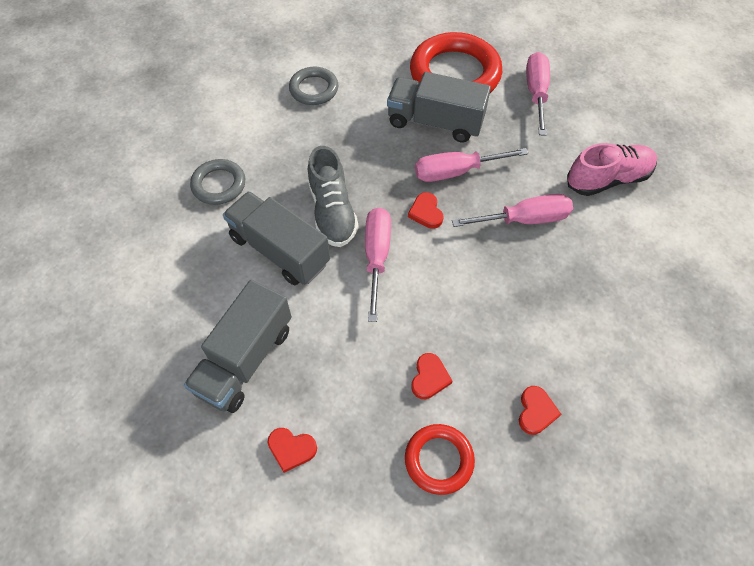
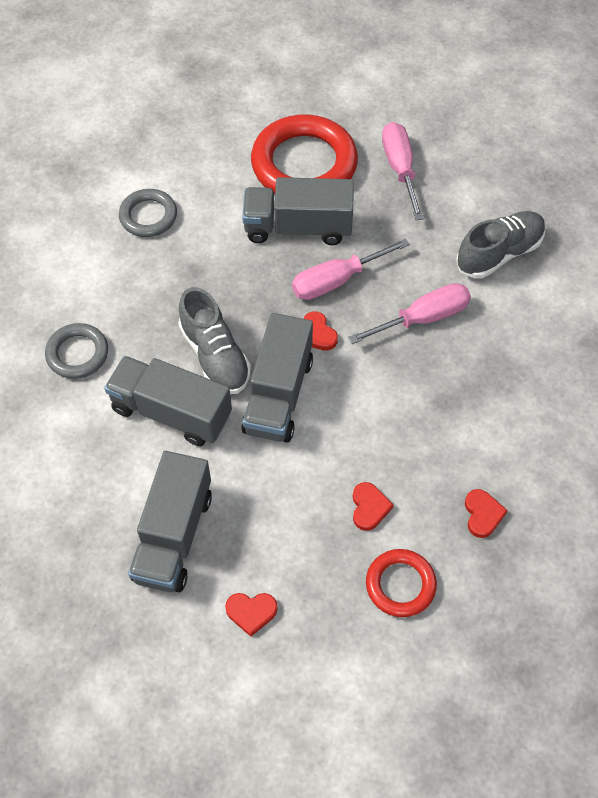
camera: 15 degrees left, 0 degrees up
(376, 257) = (278, 395): pink screwdriver -> grey truck
(608, 179) = (499, 253): pink shoe -> grey shoe

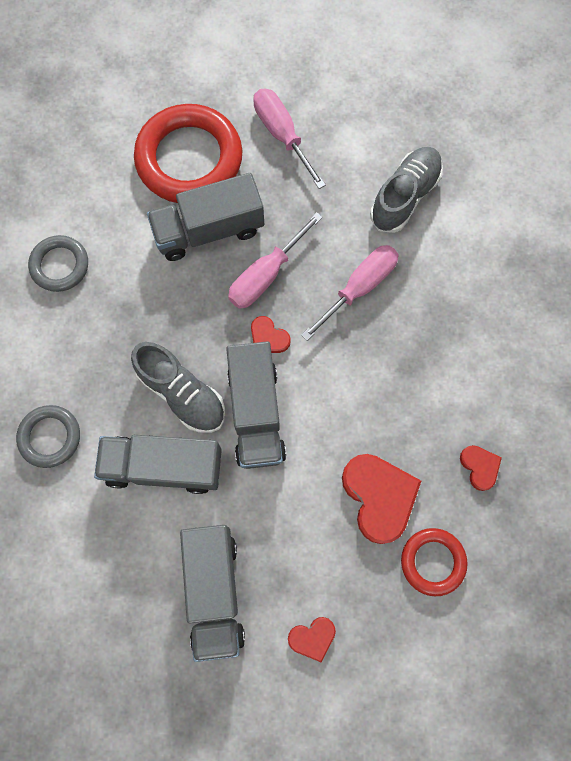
camera: 20 degrees left, 15 degrees up
(369, 507) = (379, 497): red heart -> red heart, size x1.92

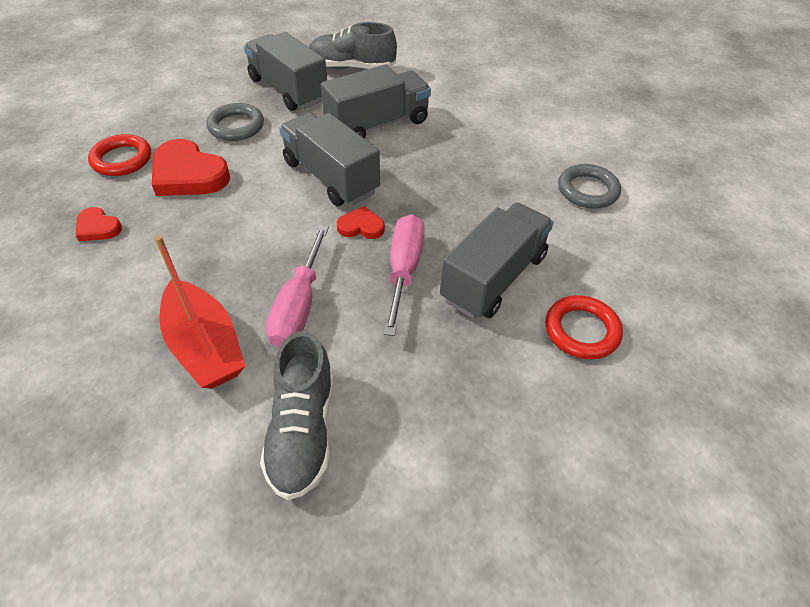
camera: 145 degrees right, 25 degrees down
(50, 437) = (473, 106): grey ring -> grey ring (236, 126)
(182, 393) = (402, 163): grey shoe -> grey shoe (352, 67)
(189, 159) = (581, 330): red ring -> red ring, size x0.53
(282, 135) = (510, 418): pink screwdriver -> none
(312, 638) = (201, 96): red heart -> none
(437, 291) = (205, 346): none -> red boat

